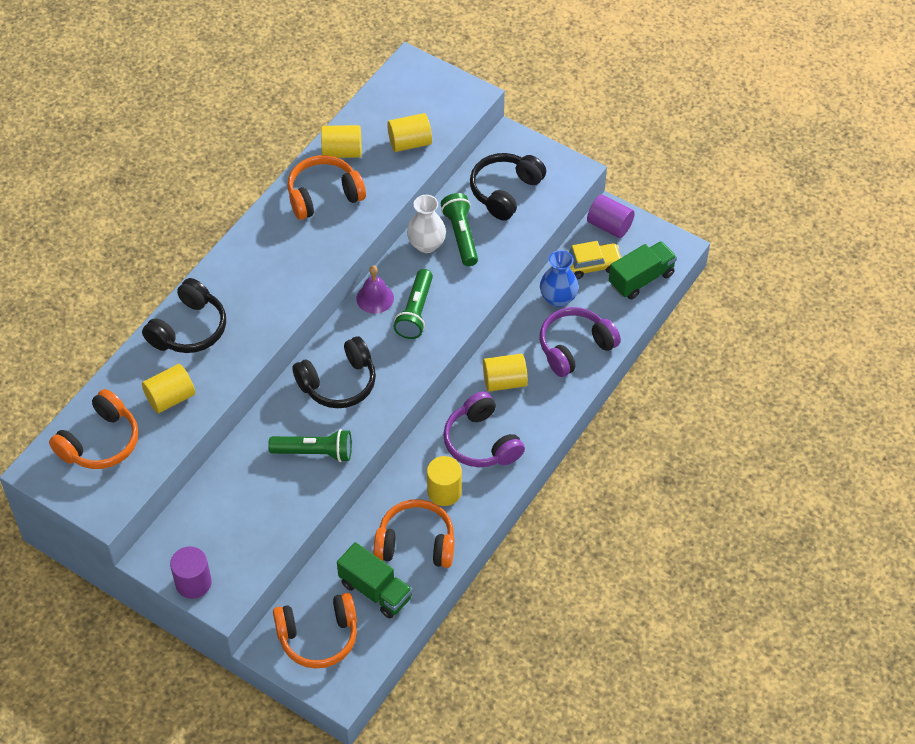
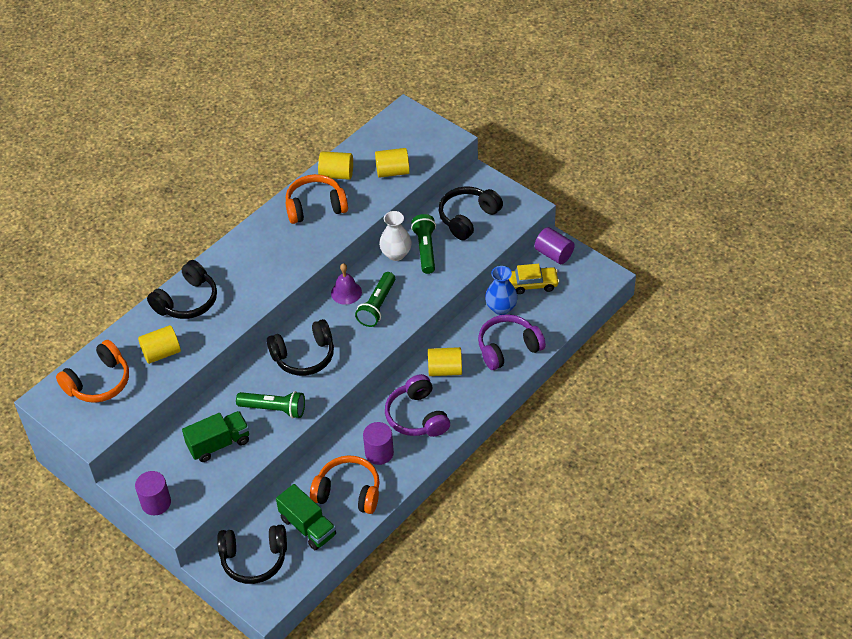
camera: 10 degrees right, 5 degrees down
(318, 636) = (254, 559): orange headphones -> black headphones
(444, 491) = (379, 453): yellow cylinder -> purple cylinder
(641, 279) = (573, 298): green truck -> green truck (219, 444)

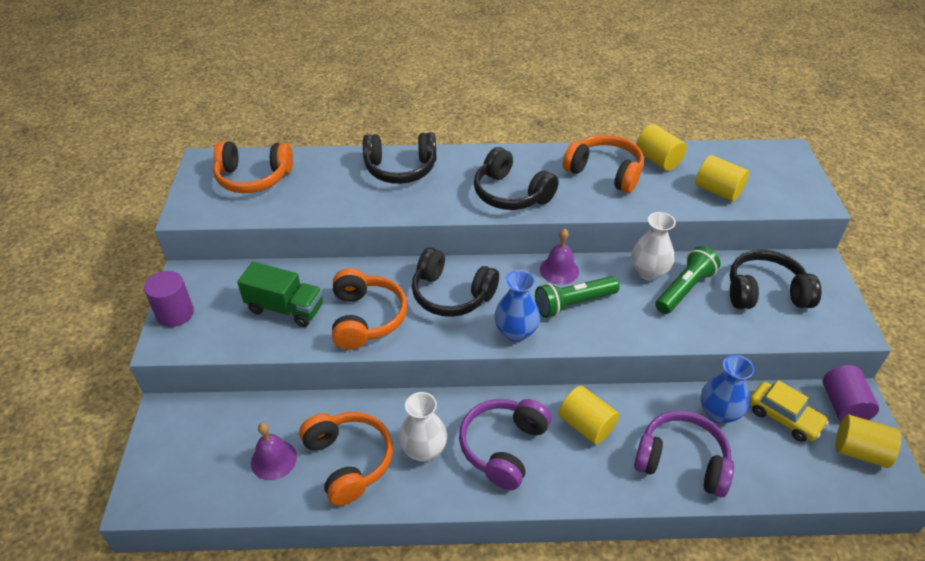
camera: 45 degrees right, 5 degrees down
(161, 353) = (325, 191): yellow cylinder -> yellow cylinder (860, 451)
(254, 559) = (196, 444): black headphones -> black headphones (511, 194)
(274, 409) = (366, 318): green flashlight -> orange headphones
(308, 527) = (273, 459): green truck -> purple bell
(366, 347) = (516, 332): none -> blue vase
(379, 453) = (423, 450): purple cylinder -> white vase

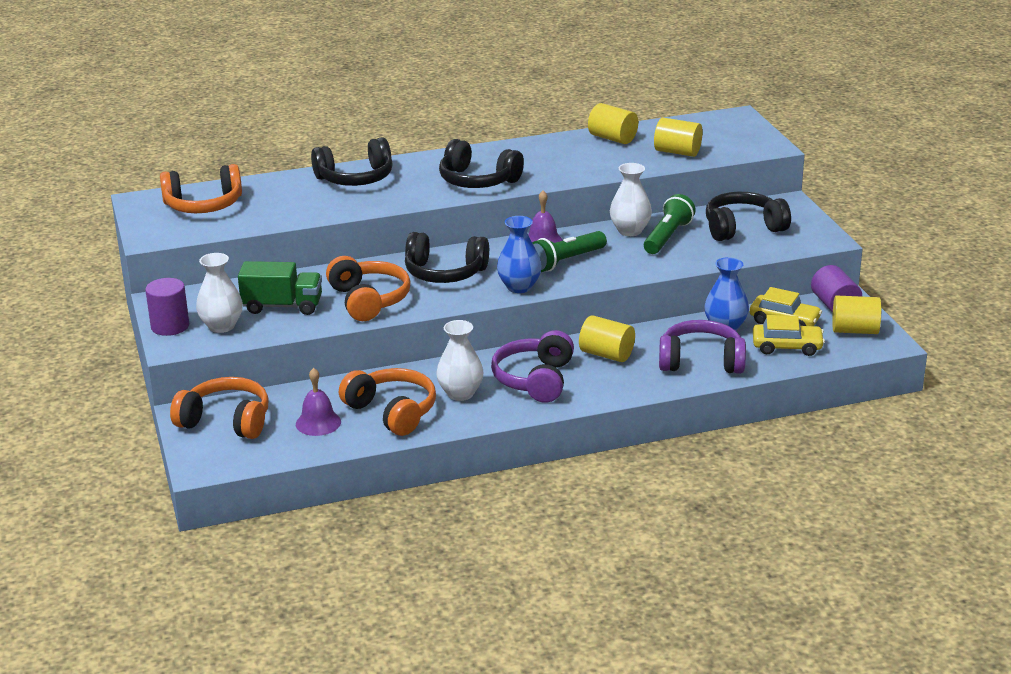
camera: 15 degrees left, 15 degrees down
(219, 324) = (221, 326): none -> white vase
(605, 172) = (564, 153): orange headphones -> orange headphones (226, 421)
(780, 460) = (787, 347): none -> yellow car

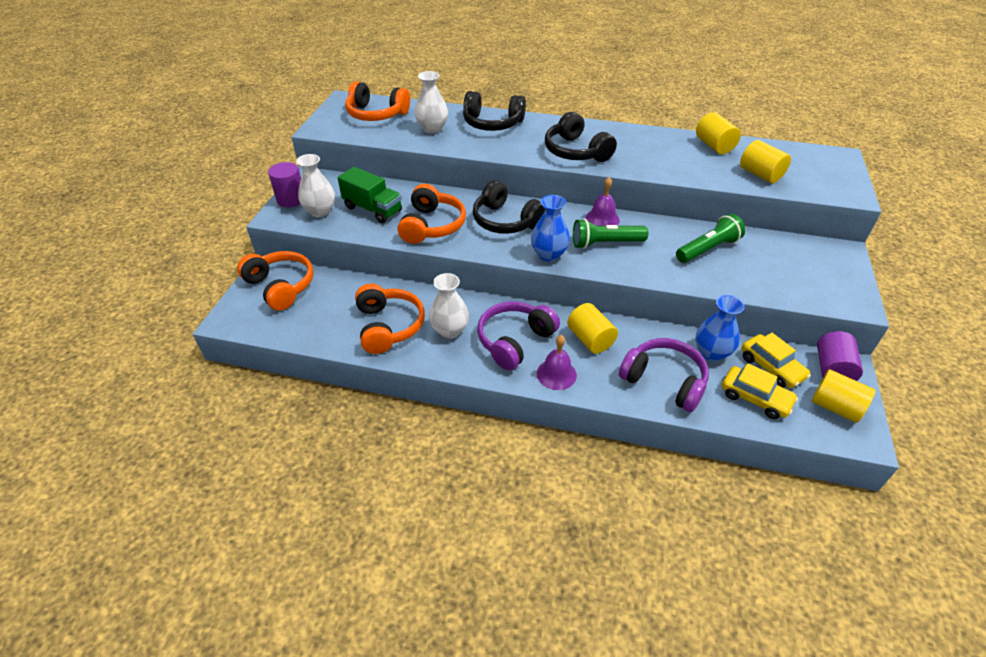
camera: 30 degrees right, 15 degrees up
(318, 423) = (333, 314): purple bell -> purple bell (556, 374)
(630, 231) = (680, 232): white vase -> white vase (432, 128)
(743, 228) = (782, 263): black headphones -> none

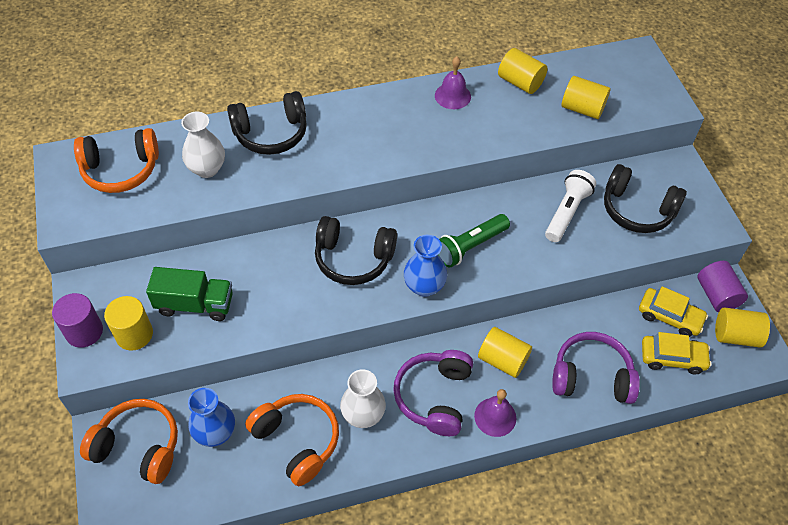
camera: 30 degrees left, 10 degrees up
(320, 211) = (134, 334): white vase -> yellow cylinder
(432, 225) = (278, 300): orange headphones -> none
(576, 151) = (389, 144): black headphones -> black headphones (637, 210)
(602, 219) = (448, 213): purple bell -> purple bell (452, 96)
(708, 249) = (567, 212): green flashlight -> white flashlight
(711, 352) = (614, 324): blue vase -> blue vase (215, 433)

